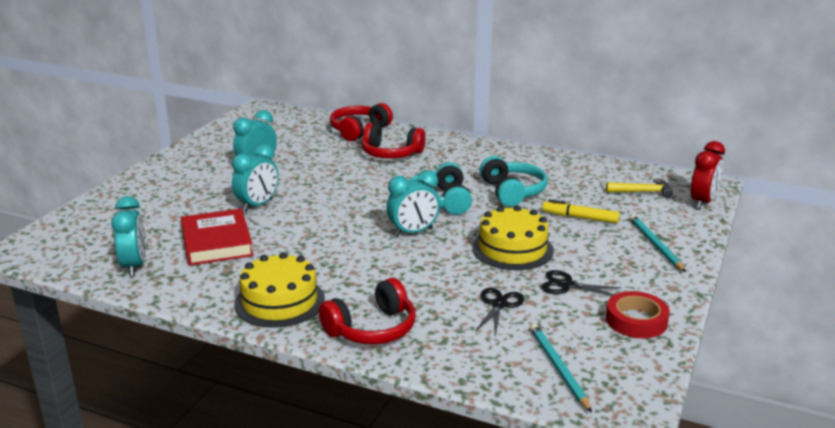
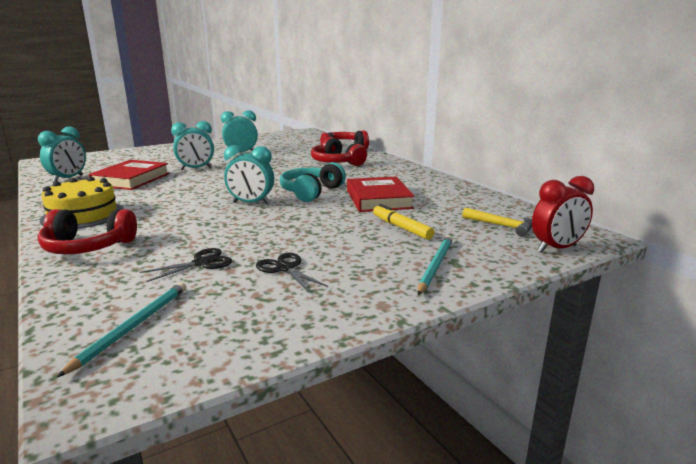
camera: 35 degrees right, 5 degrees down
(512, 192) = (378, 199): turquoise headphones -> red book
(512, 249) = (298, 232): yellow cake -> none
(636, 320) = (286, 318): red tape -> none

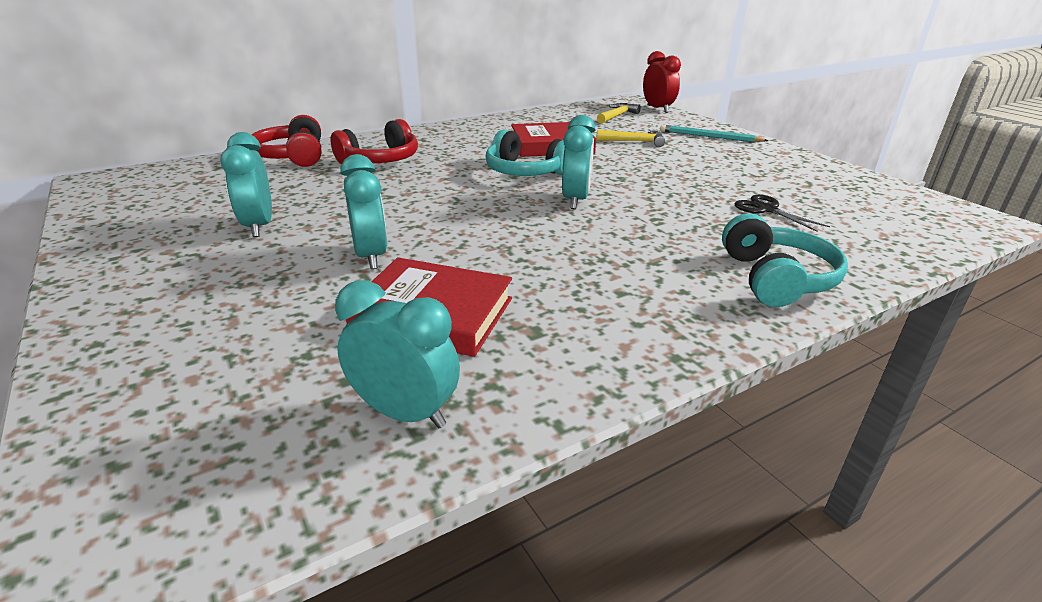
camera: 90 degrees left, 10 degrees up
(83, 215) = (661, 315): yellow cake -> none
(88, 247) = (776, 278): red headphones -> turquoise headphones
(133, 327) = (900, 221): turquoise pencil -> none
(285, 268) = (751, 178): black scissors -> none
(401, 228) = (634, 141): yellow marker -> yellow hammer

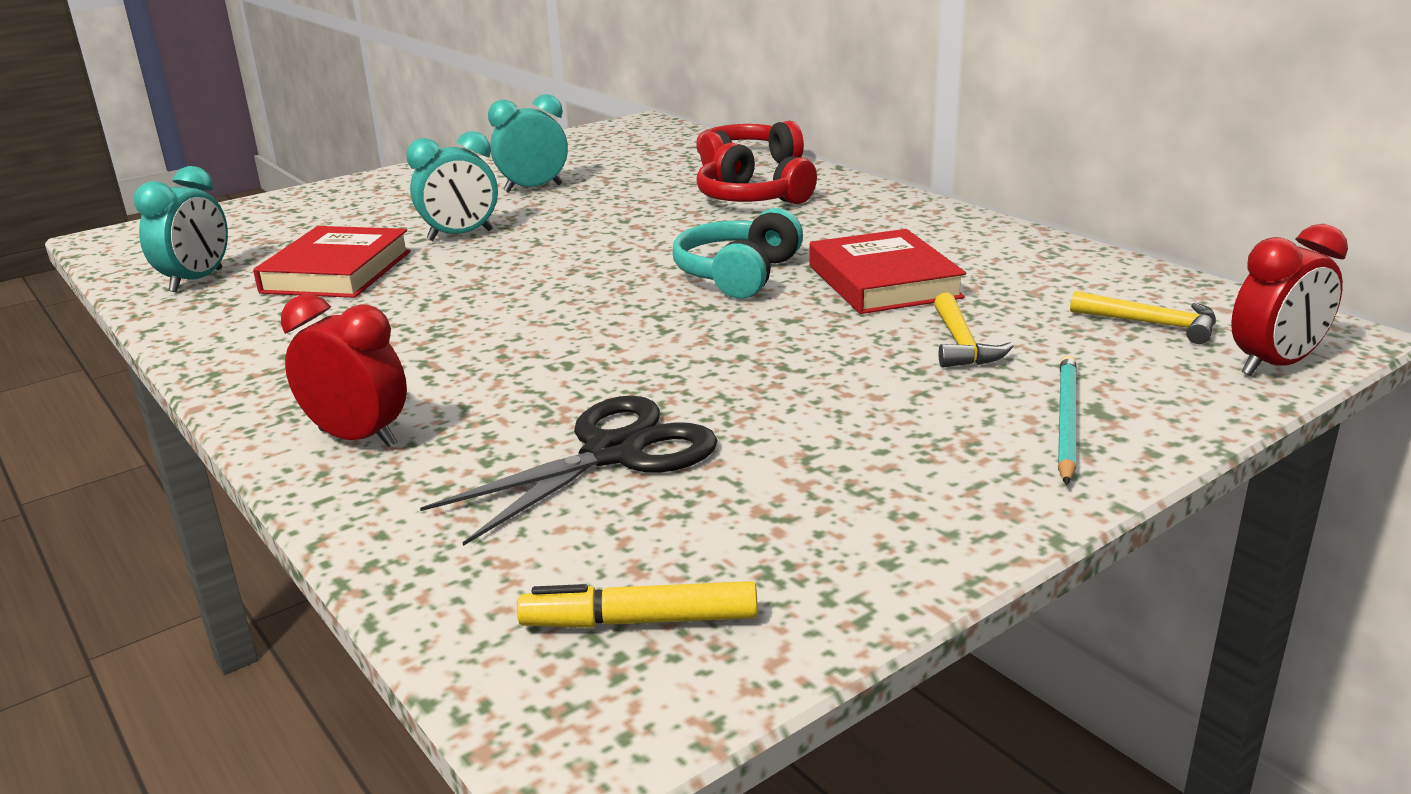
camera: 85 degrees right, 5 degrees down
(575, 200) = (629, 311): turquoise clock -> none
(767, 209) = (613, 453): black scissors -> black scissors, size x1.73
(776, 278) = (358, 438): turquoise headphones -> red clock
(906, 209) = (640, 621): none -> yellow marker

